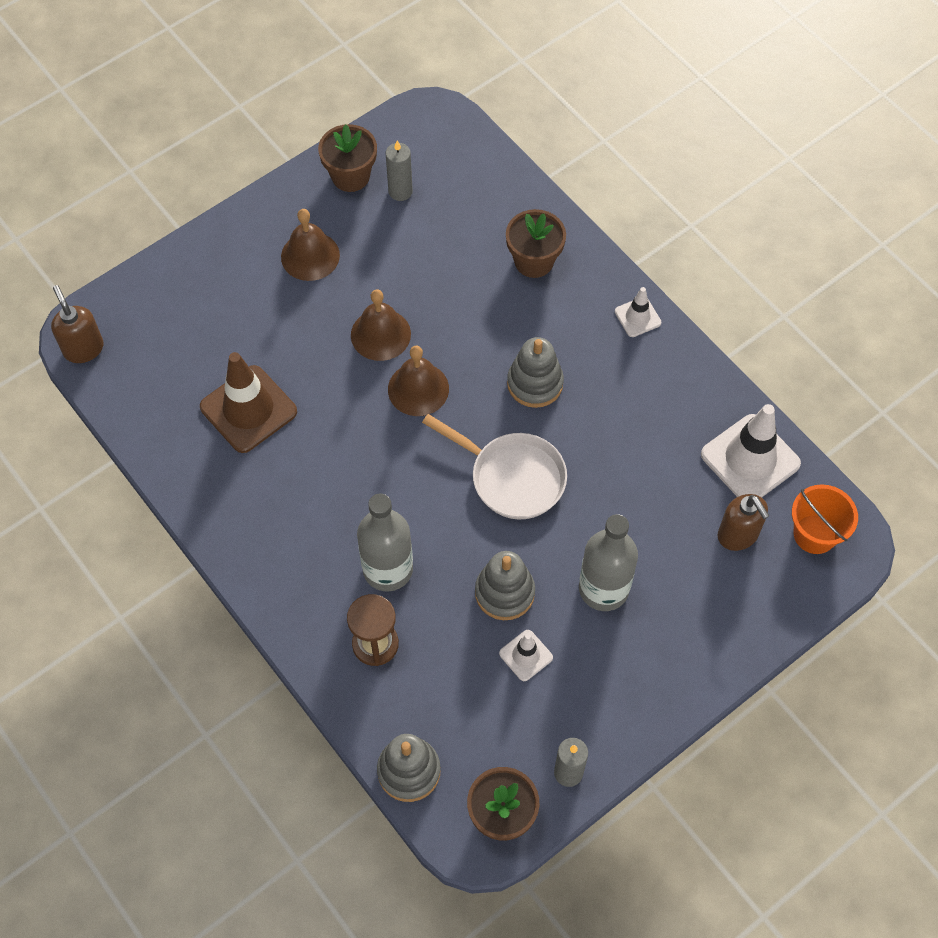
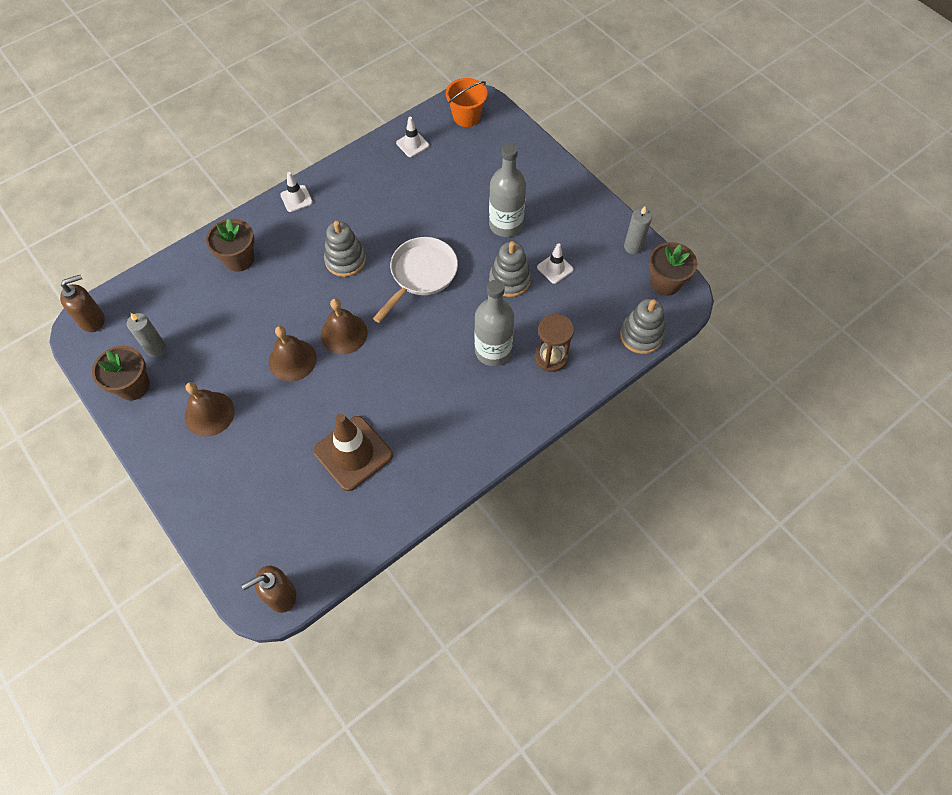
camera: 90 degrees left, 0 degrees up
(738, 535) = (467, 153): brown soap dispenser -> brown soap dispenser (92, 320)
(750, 459) = (412, 144): white traffic cone -> white traffic cone, size x0.51

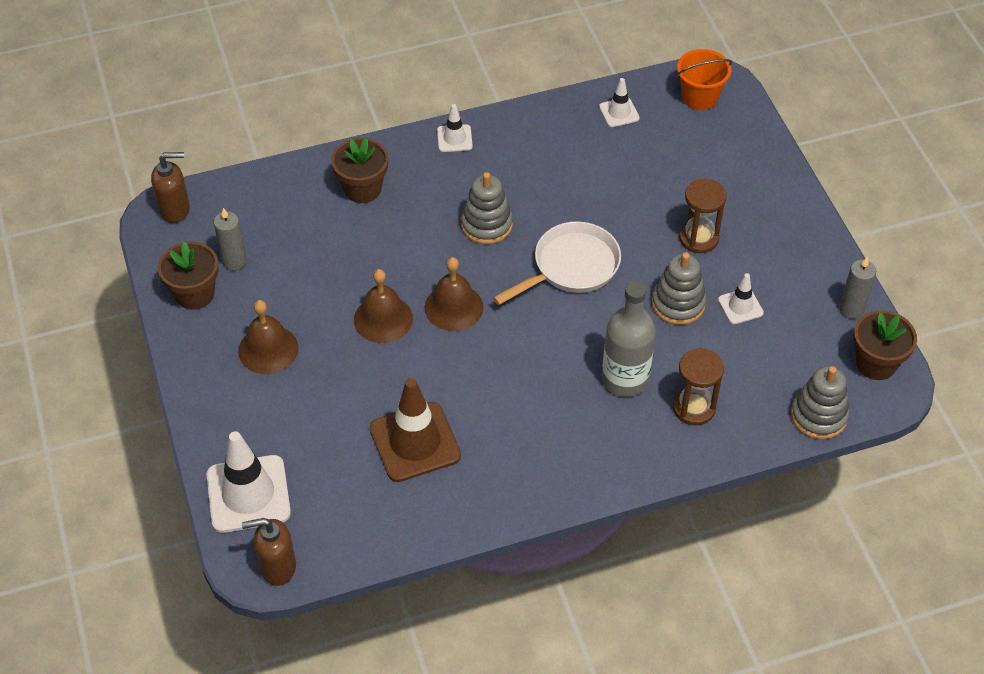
camera: 20 degrees right, 10 degrees down
(235, 541) = (248, 494): none -> white traffic cone
(505, 225) = (698, 238): grey bottle -> brown hourglass

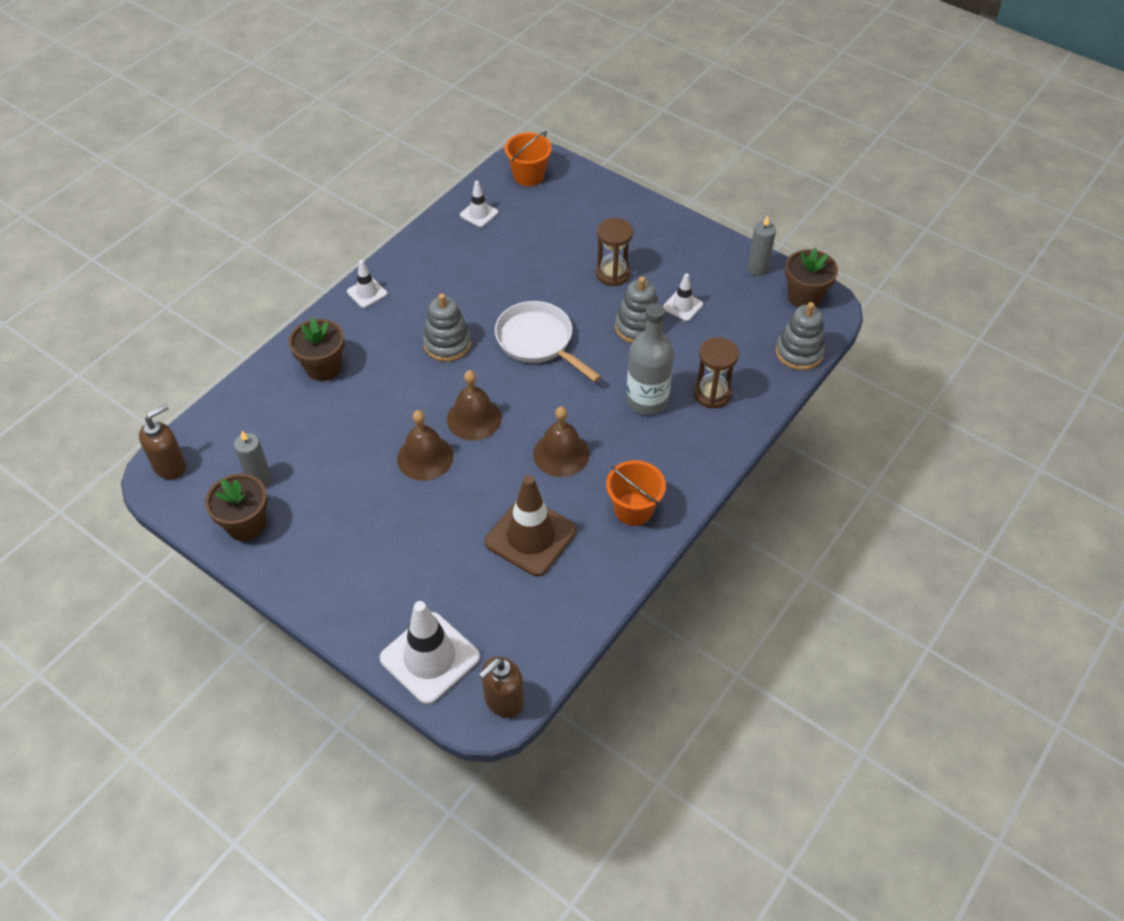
camera: 35 degrees left, 0 degrees up
(268, 349) = (349, 533): brown bell -> brown bell (561, 454)
(525, 472) = (633, 509): none -> orange bucket
(571, 267) = (538, 342): white pan -> white pan turned 60 degrees counterclockwise

